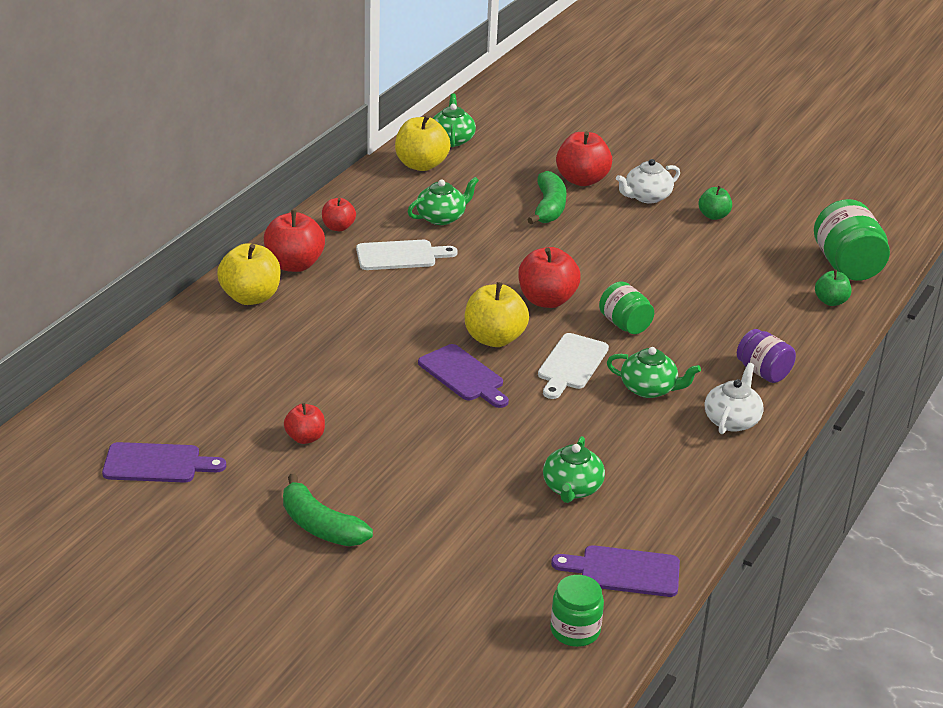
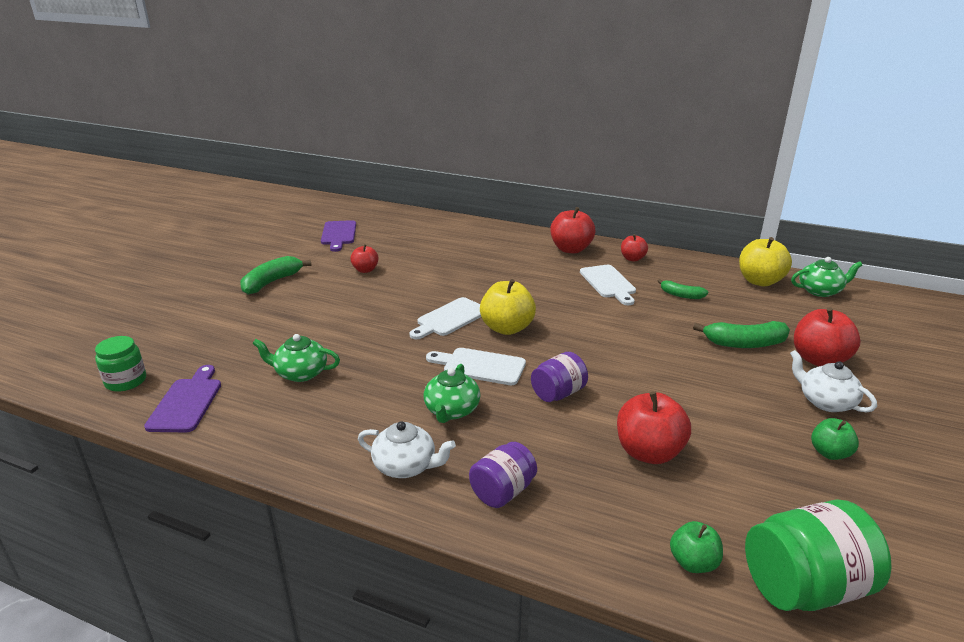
camera: 85 degrees right, 5 degrees down
(250, 297) = (522, 240): yellow apple -> none
(441, 217) = (681, 295): green teapot -> green banana
(463, 375) = (450, 318): purple cutting board -> white cutting board
(546, 300) = (579, 349): red apple -> red apple (648, 452)
(625, 324) = (558, 393): green jar -> purple jar

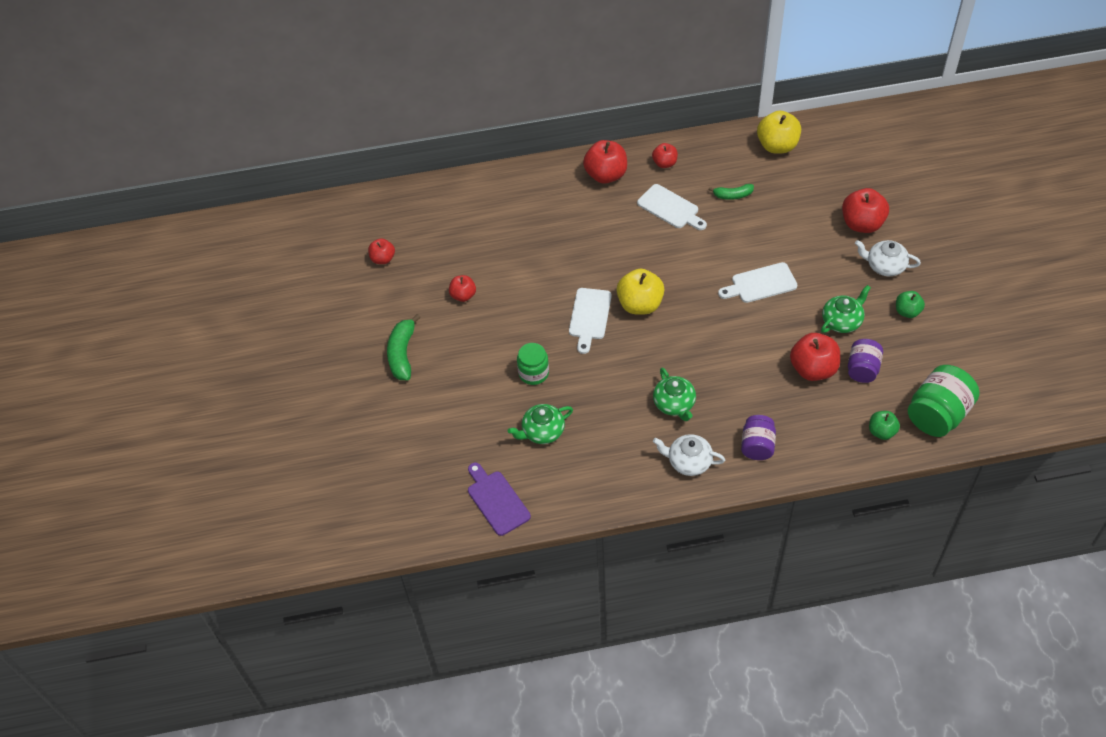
camera: 30 degrees left, 25 degrees up
(126, 381) = (428, 511): green jar -> green jar (533, 373)
(339, 234) = (383, 259): purple cutting board -> red apple
(406, 466) = (688, 462): white teapot -> white teapot turned 150 degrees counterclockwise
(480, 366) = (656, 354): white cutting board -> white cutting board (761, 284)
(558, 393) = (726, 350): purple jar -> purple jar (862, 369)
(744, 344) = (808, 232): green banana -> none
(820, 291) = (825, 137): green teapot -> green teapot (842, 321)

